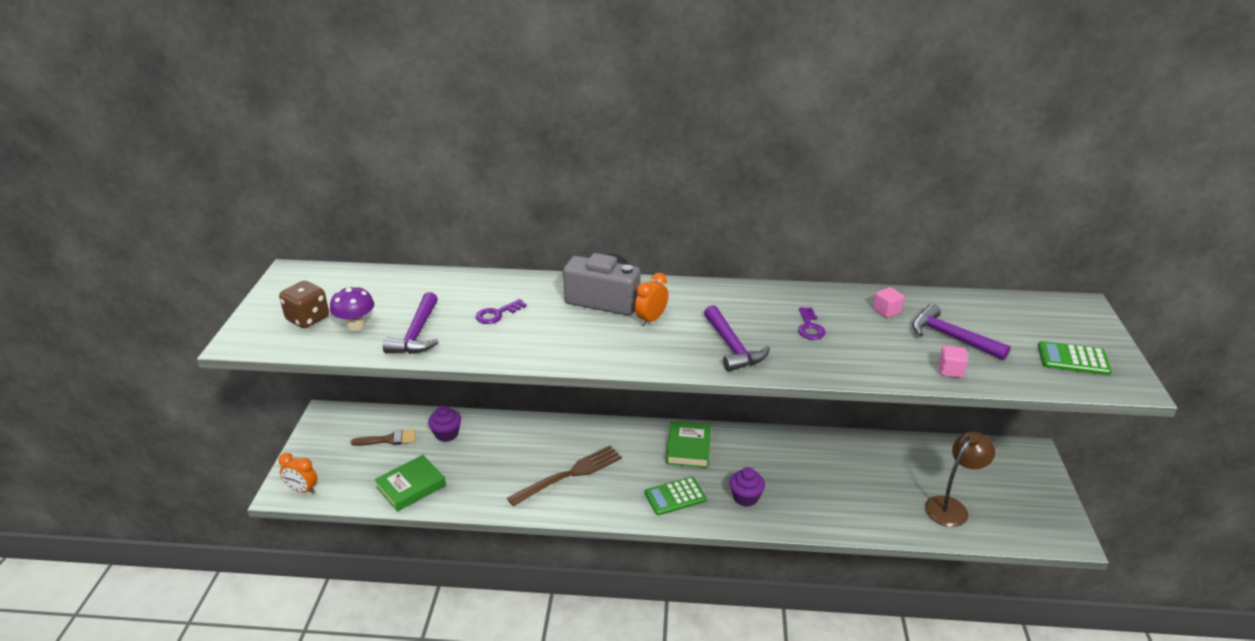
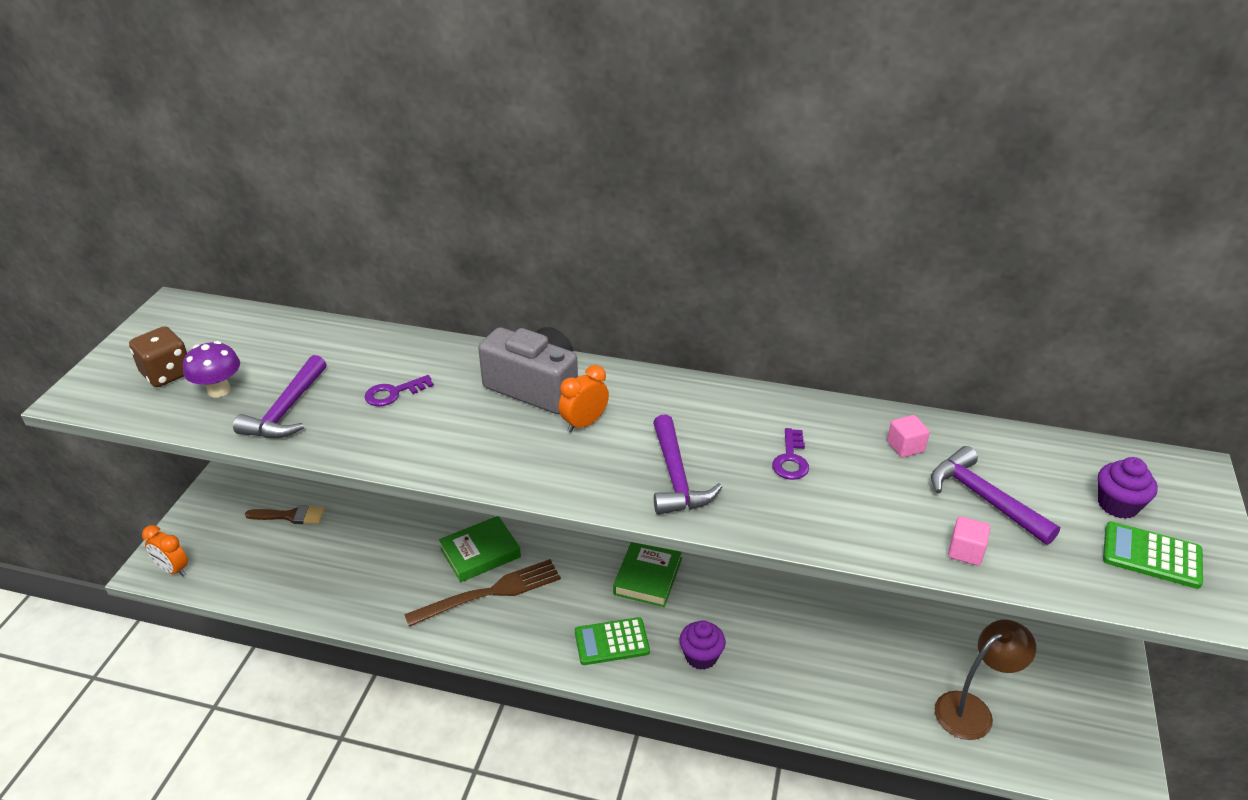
camera: 10 degrees right, 5 degrees up
(411, 486) = (297, 582): green book -> green book (480, 553)
(446, 434) = (359, 517): purple cupcake -> purple cupcake (1117, 505)

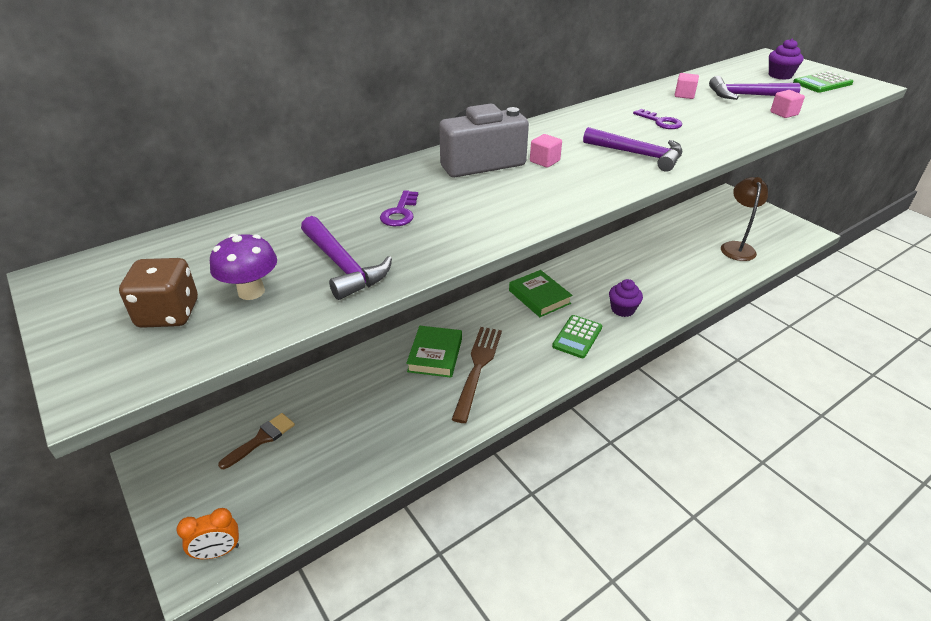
camera: 50 degrees left, 0 degrees up
(584, 423) = (544, 161): orange clock -> pink cube

